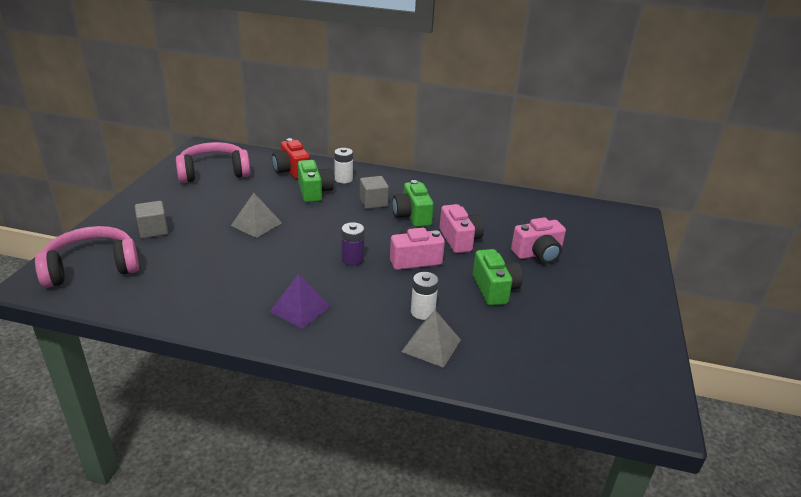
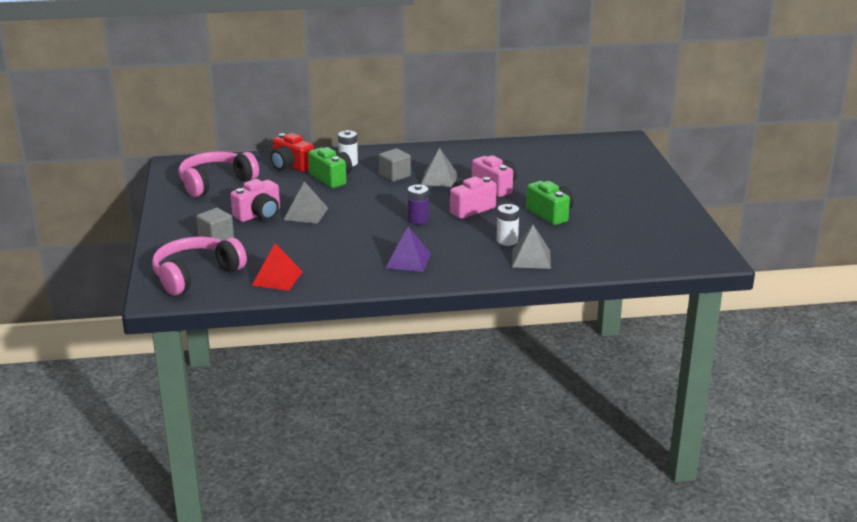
camera: 20 degrees left, 5 degrees down
(157, 293) = (277, 278): none -> red pyramid
(412, 216) = (439, 179): green camera -> grey pyramid
(538, 254) = (567, 184): pink camera -> pink camera (259, 215)

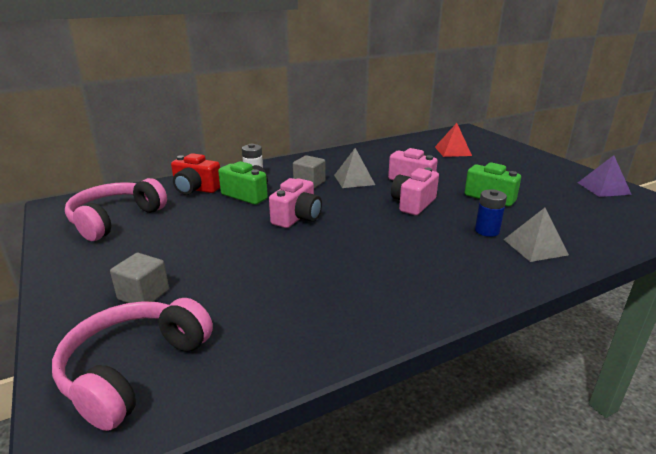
camera: 20 degrees left, 0 degrees up
(259, 215) = (188, 250): pink camera -> pink camera (297, 218)
(277, 278) = (265, 345): red pyramid -> red pyramid (452, 151)
(306, 213) = (244, 238): grey pyramid -> none
(408, 260) = (412, 277): purple pyramid -> purple pyramid (603, 188)
(418, 220) = (374, 224): purple battery -> none
(507, 241) = (487, 231): white battery -> blue battery

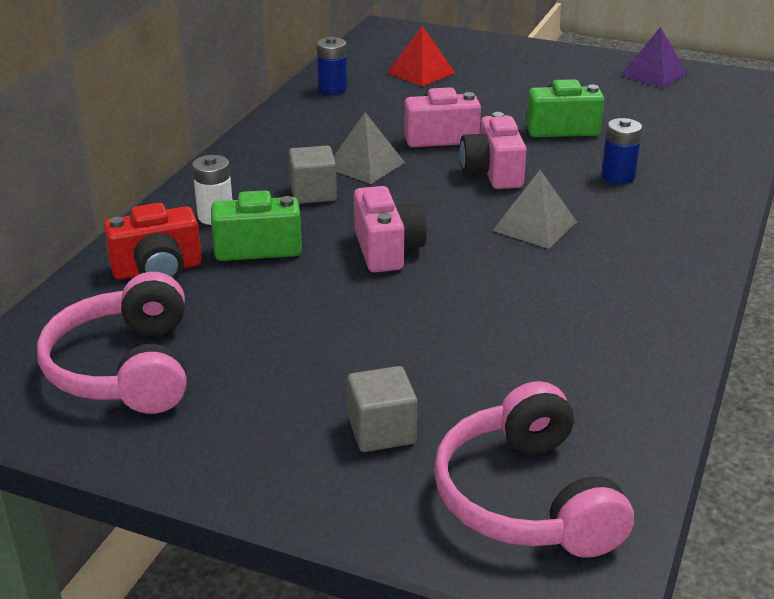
camera: 40 degrees left, 5 degrees up
(395, 146) = (332, 89): none -> blue battery
(535, 247) = (685, 177): grey pyramid -> grey pyramid (535, 226)

